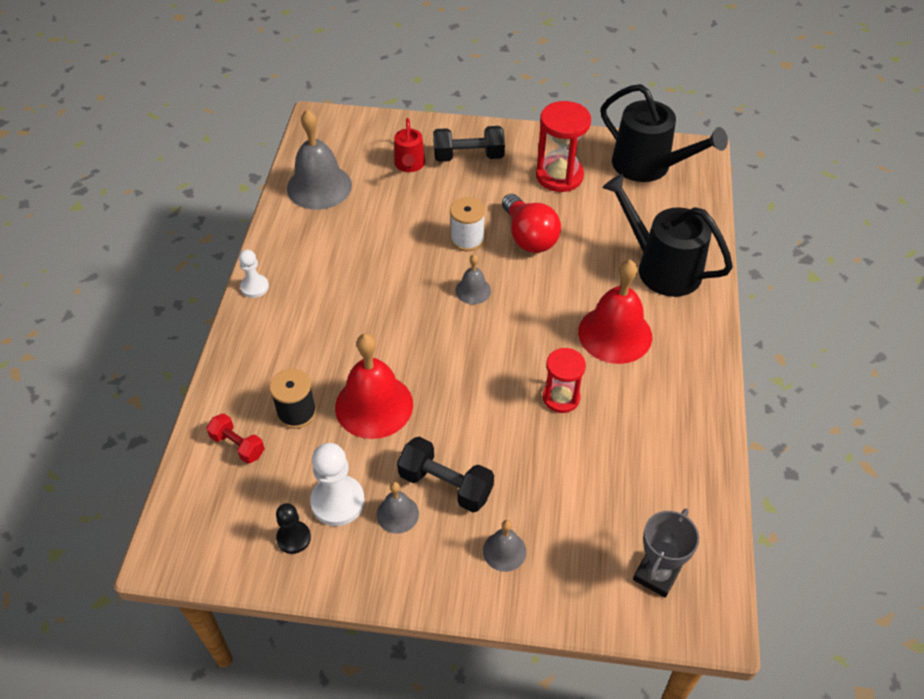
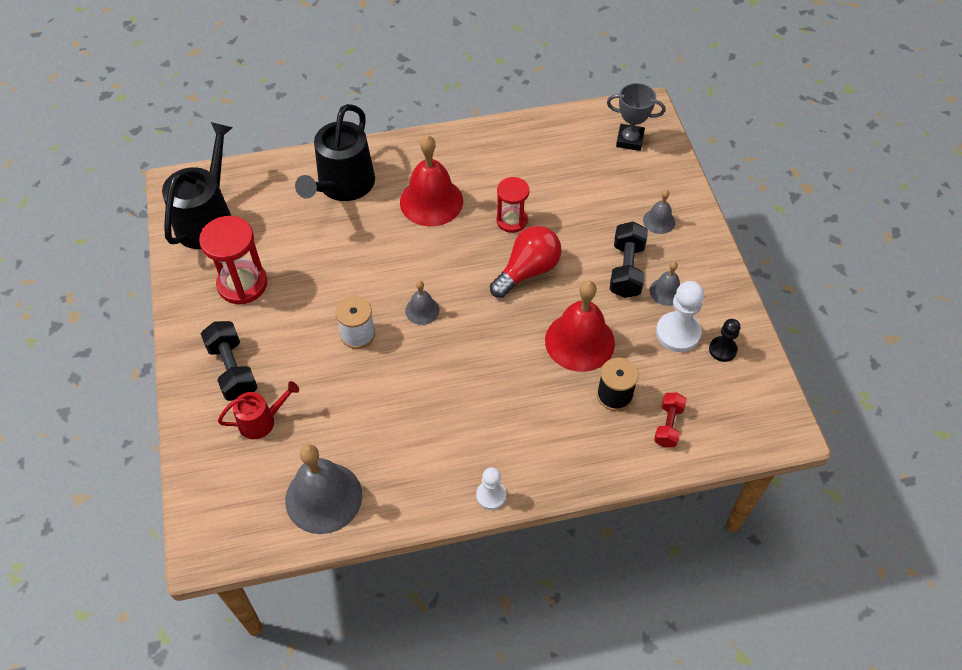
camera: 110 degrees left, 5 degrees up
(529, 237) = (337, 287): red light bulb -> red light bulb (527, 271)

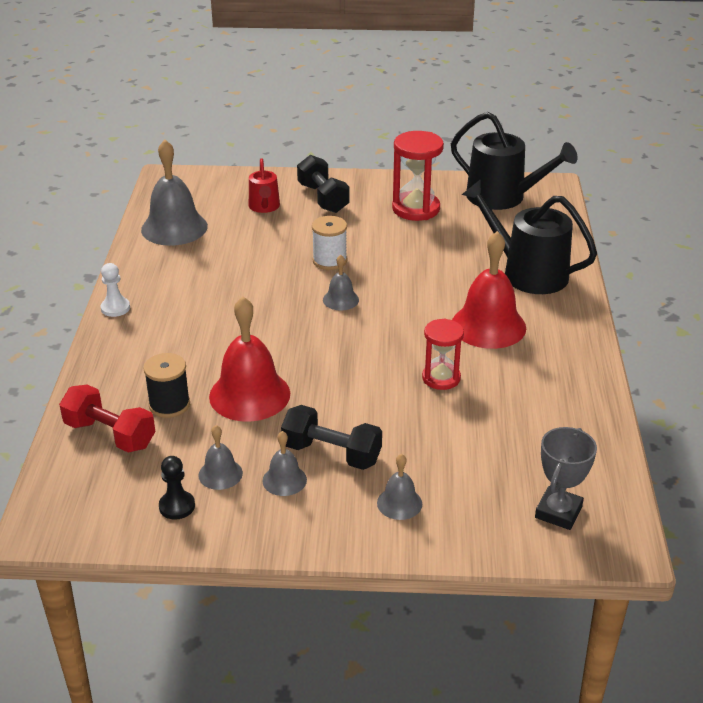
camera: 105 degrees right, 20 degrees down
(232, 370) = (323, 198): black dumbbell -> black dumbbell turned 75 degrees clockwise
(527, 271) = (362, 376): red light bulb -> none
(668, 425) = (110, 435): red dumbbell -> red dumbbell, size x1.54
(678, 333) = (220, 474): white pawn -> grey bell

